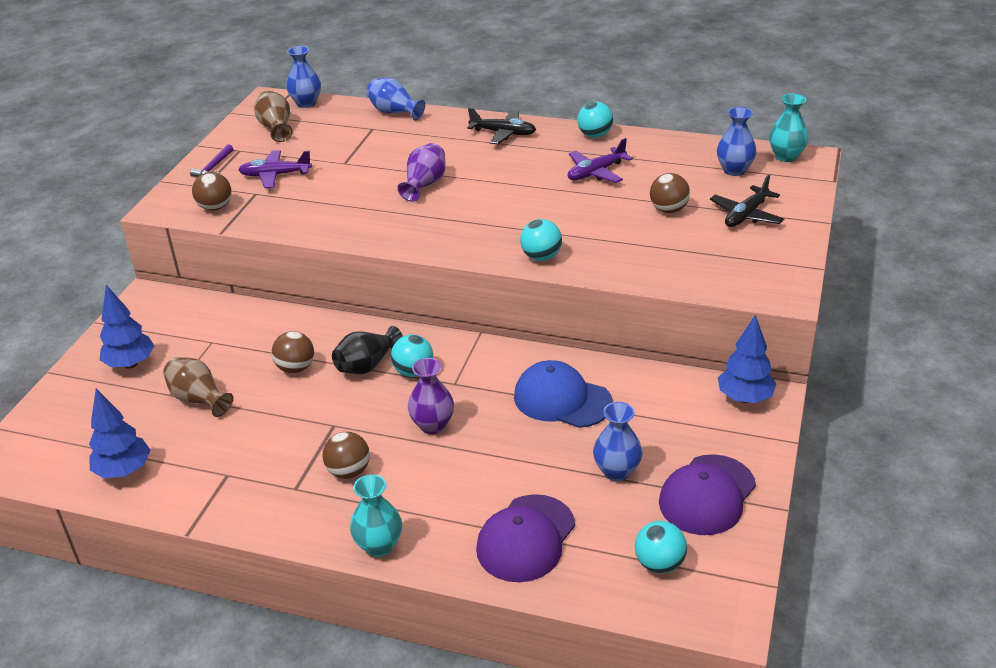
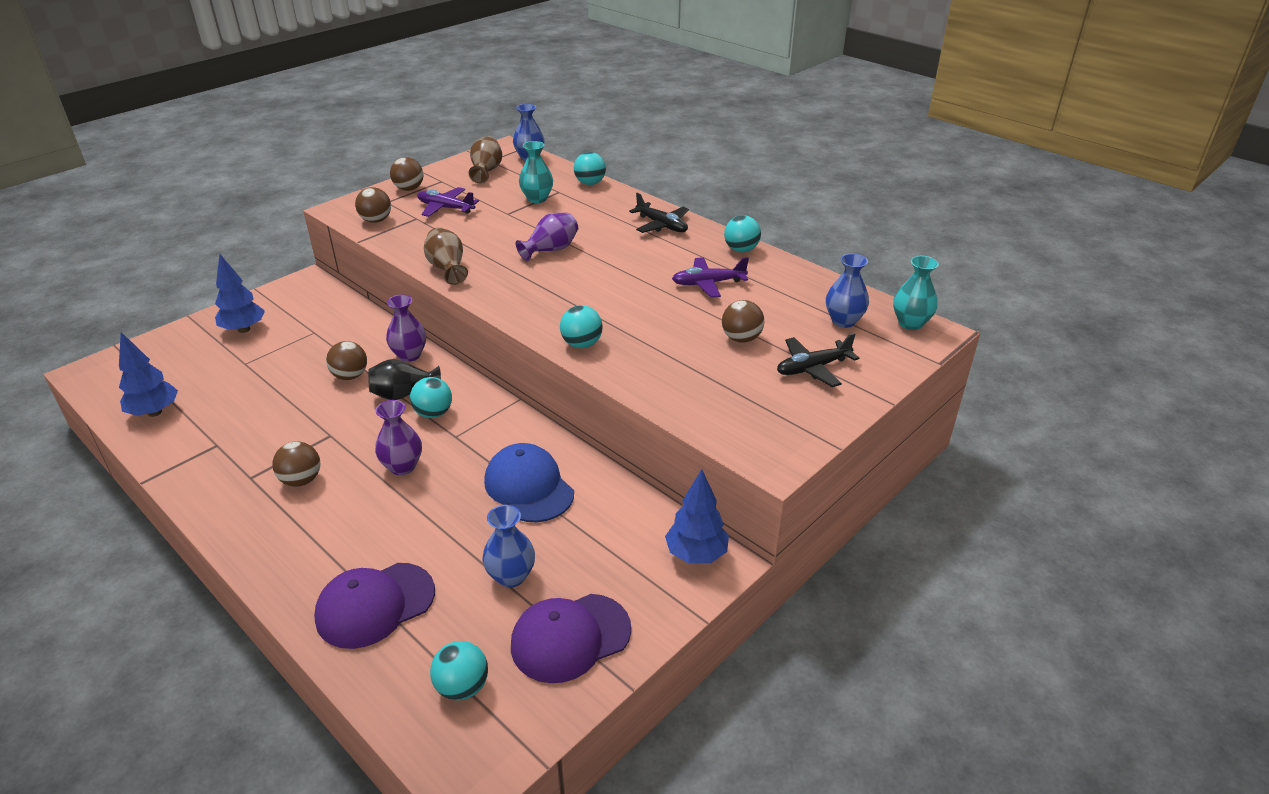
camera: 25 degrees right, 0 degrees up
(199, 399) = (259, 375): brown vase -> brown vase (447, 268)
(214, 167) = (409, 189): purple hammer -> brown ball
(335, 330) = (409, 355): none -> purple vase
(379, 546) = (259, 556): turquoise vase -> turquoise vase (537, 199)
(394, 112) = (590, 183): blue vase -> turquoise ball

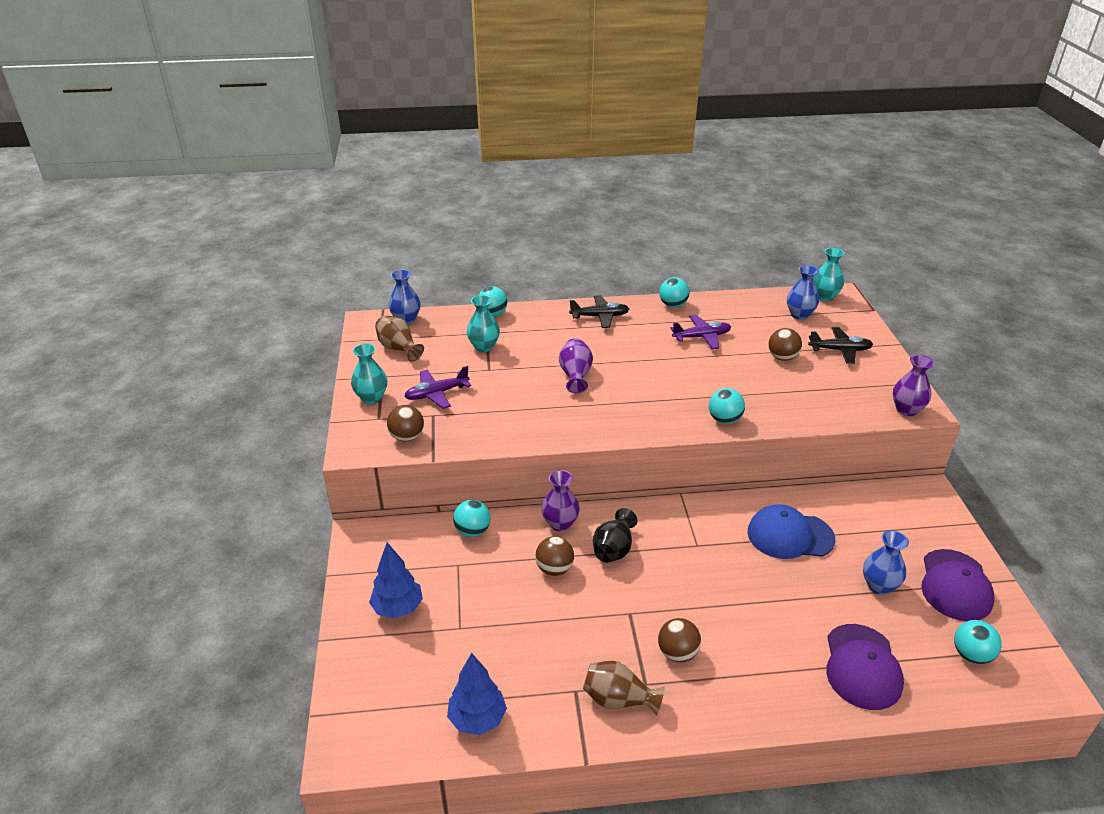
camera: 50 degrees left, 0 degrees up
(402, 466) = (710, 588): purple vase -> purple vase (906, 410)
(409, 189) = (371, 398): brown ball -> turquoise vase
(433, 413) = (656, 544): turquoise ball -> turquoise ball (472, 531)
(447, 268) = (543, 433): brown vase -> brown vase (618, 699)
(696, 554) = (915, 497): blue tree -> none
(708, 283) = (702, 337): purple plane -> purple plane turned 135 degrees counterclockwise
(812, 368) = (840, 350): black plane -> black plane turned 105 degrees counterclockwise

